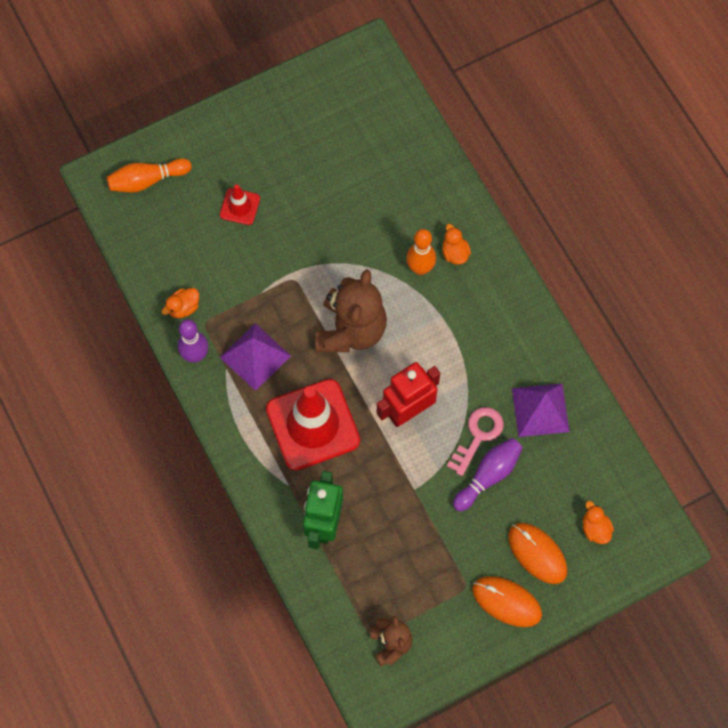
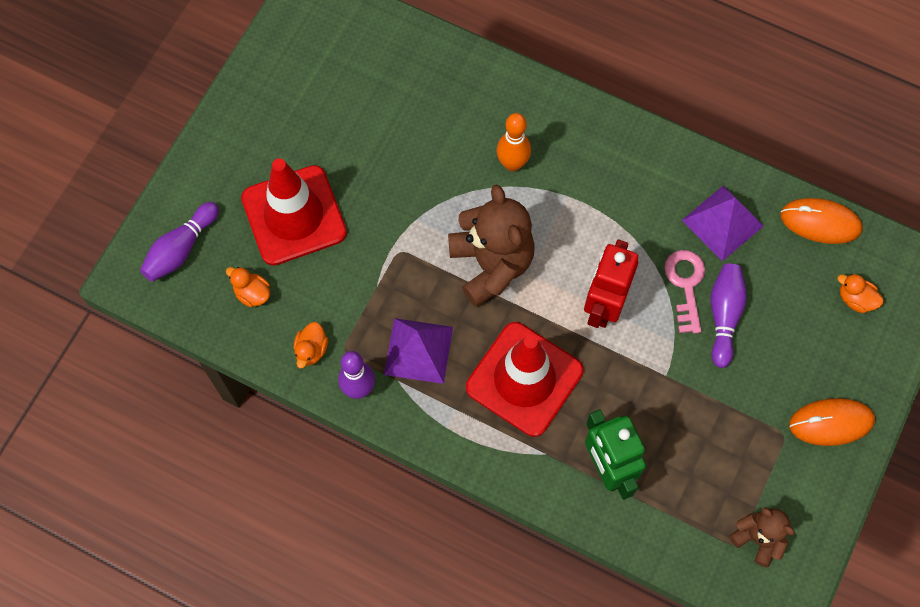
camera: 35 degrees left, 0 degrees up
(147, 180) = (181, 249): orange bowling pin -> purple bowling pin
(240, 206) = (294, 215): red traffic cone -> red traffic cone, size x2.16
(454, 253) = (533, 129): orange duck -> orange duck (252, 293)
(537, 553) = (823, 358): orange mouse -> orange mouse (820, 222)

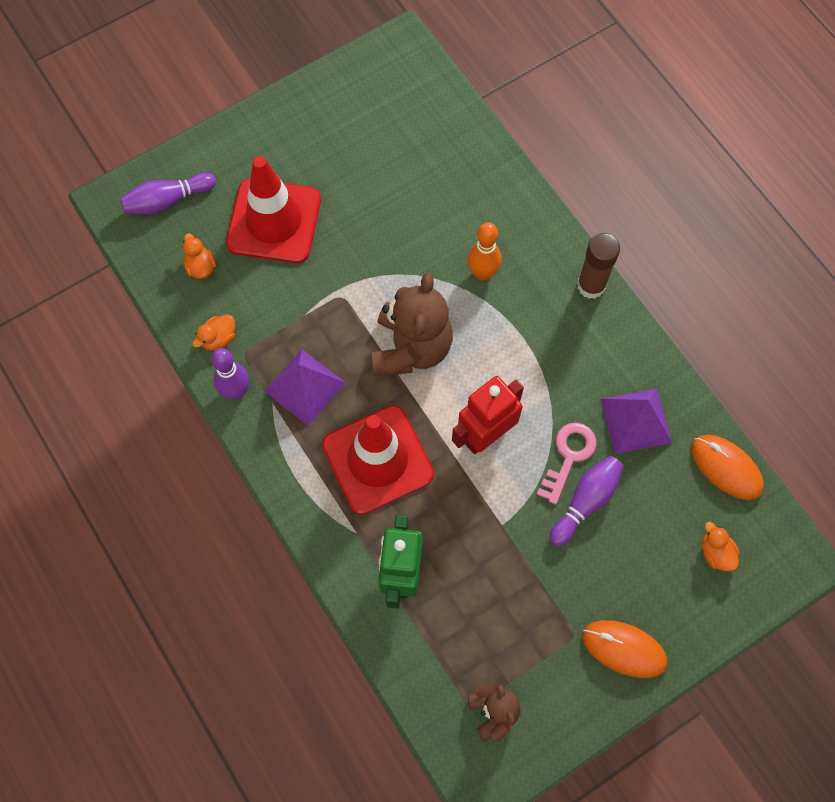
camera: 30 degrees right, 0 degrees up
(613, 125) = (591, 285): none -> brown glue stick

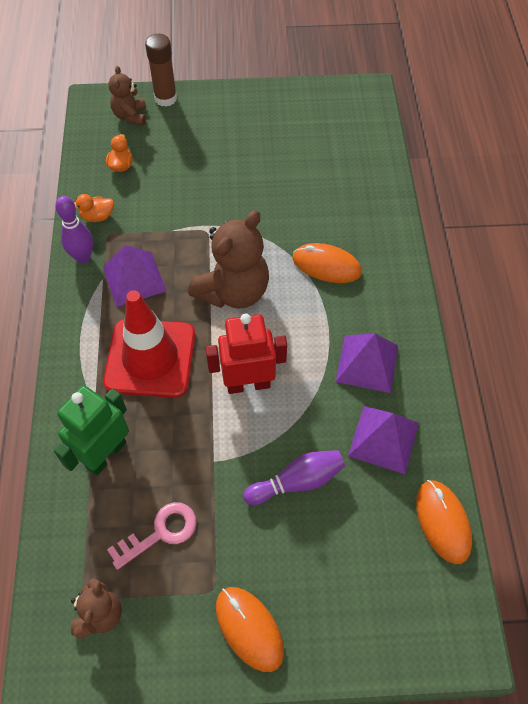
camera: 30 degrees right, 10 degrees down
(167, 201) = (130, 116): purple bowling pin -> brown teddy bear
(274, 221) = (194, 160): red traffic cone -> none
(482, 273) = (326, 265): orange bowling pin -> orange mouse
(568, 456) = (306, 437): pink key -> pink key (160, 532)
(580, 355) = (367, 363): none -> purple pyramid
(591, 285) = (410, 316): brown glue stick -> brown glue stick (165, 98)
(716, 553) = (388, 592): orange duck -> none

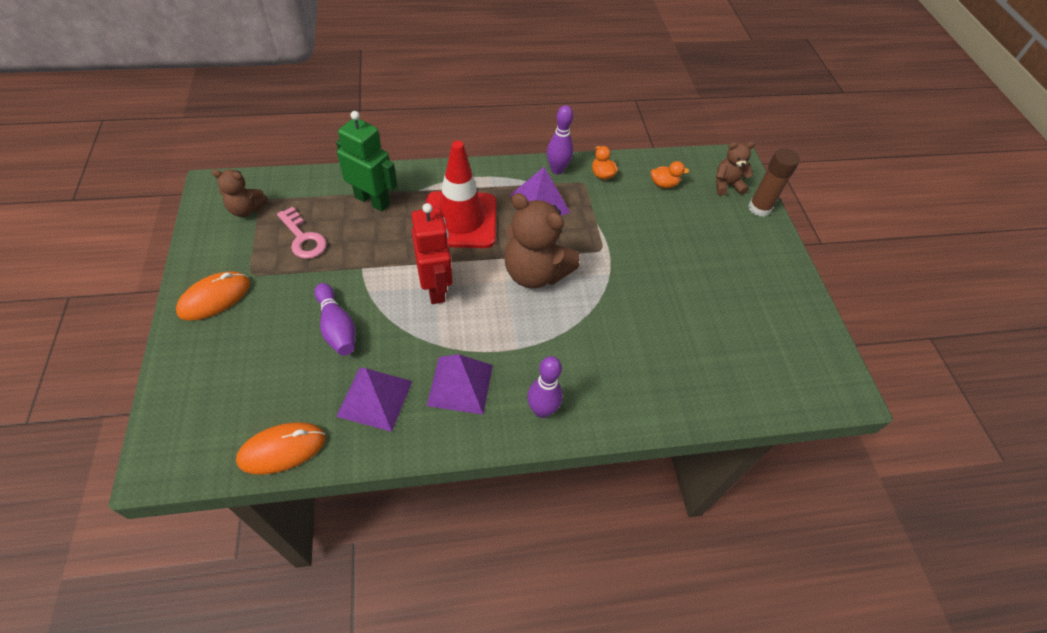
camera: 80 degrees right, 5 degrees down
(326, 265) = (576, 348): orange mouse -> none
(392, 298) = (542, 410): none -> purple bowling pin

